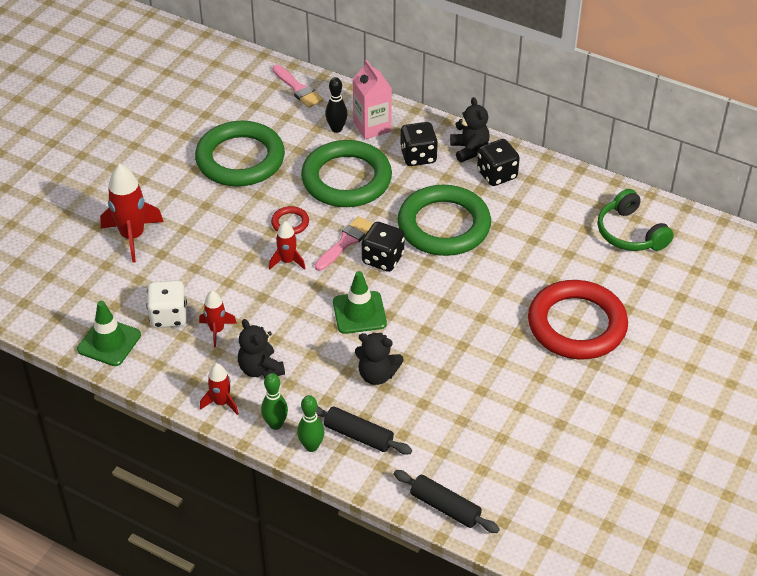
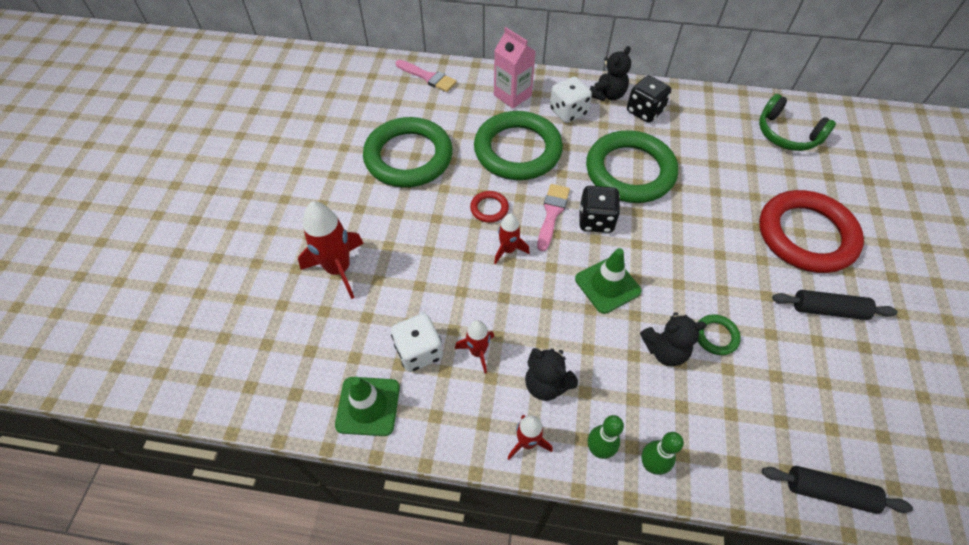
camera: 20 degrees left, 10 degrees up
(336, 129) = (482, 105): black bowling pin -> none
(358, 435) = (690, 432): black rolling pin -> black rolling pin (828, 310)
(418, 156) = (568, 112): black dice -> white dice
(430, 377) = (716, 336): none -> green ring
(469, 150) = (607, 95): black teddy bear -> black teddy bear turned 75 degrees clockwise

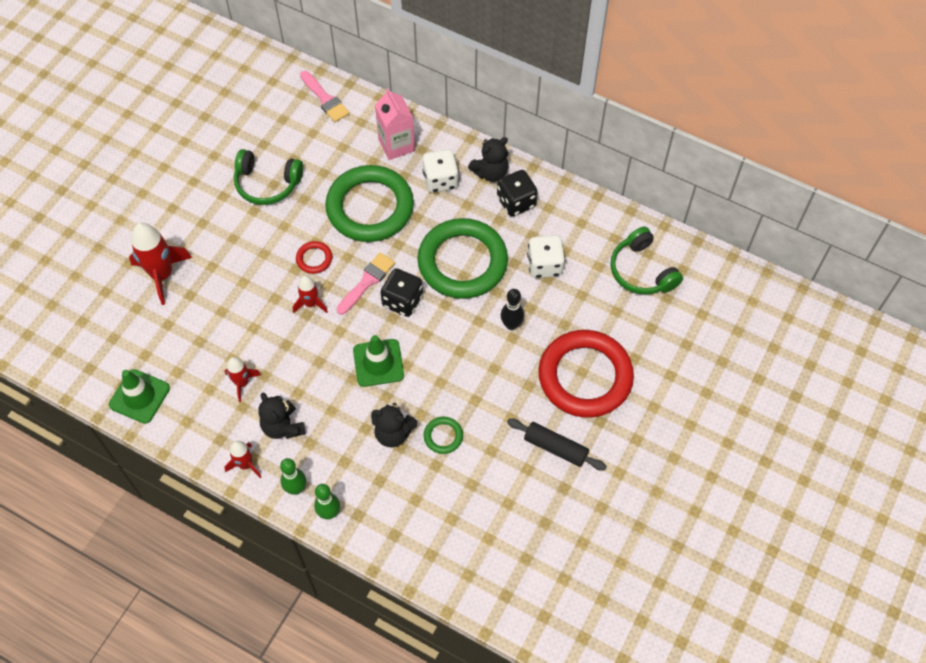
camera: 20 degrees right, 5 degrees up
(408, 157) = (267, 183): green ring -> green headphones
(419, 351) = (196, 367): white dice -> white dice (544, 265)
(709, 211) = (511, 325): none -> black bowling pin
(829, 492) = (452, 580): black rolling pin -> none

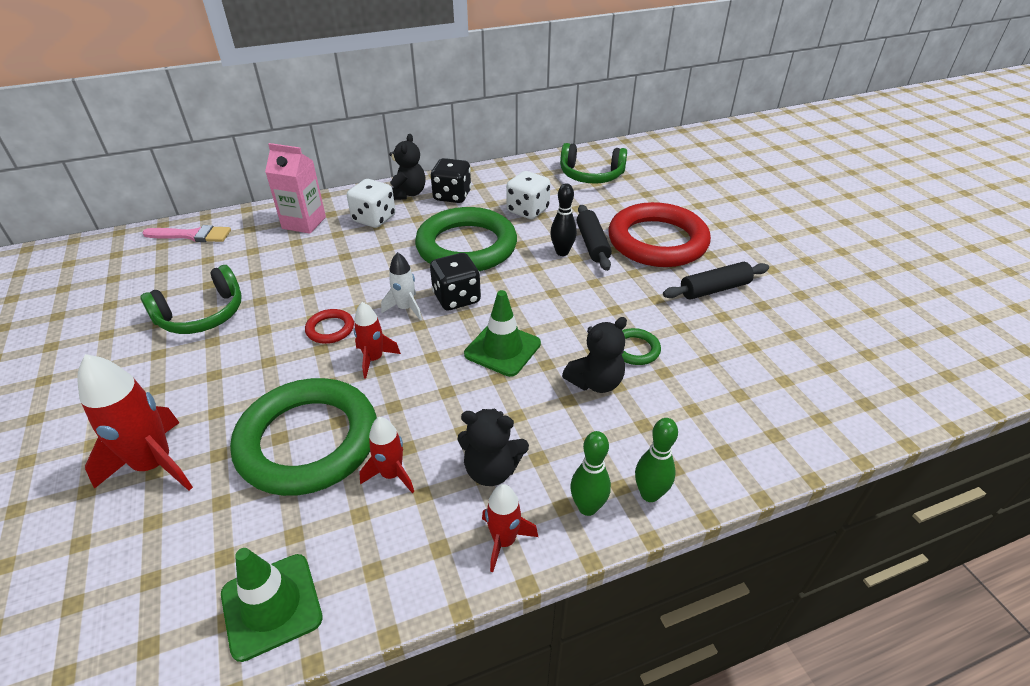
camera: 50 degrees left, 20 degrees down
(367, 281) = (405, 308): pink brush -> white rocket
(370, 207) = (335, 267): green ring -> green ring (308, 441)
(540, 337) = (592, 244): none -> black rolling pin

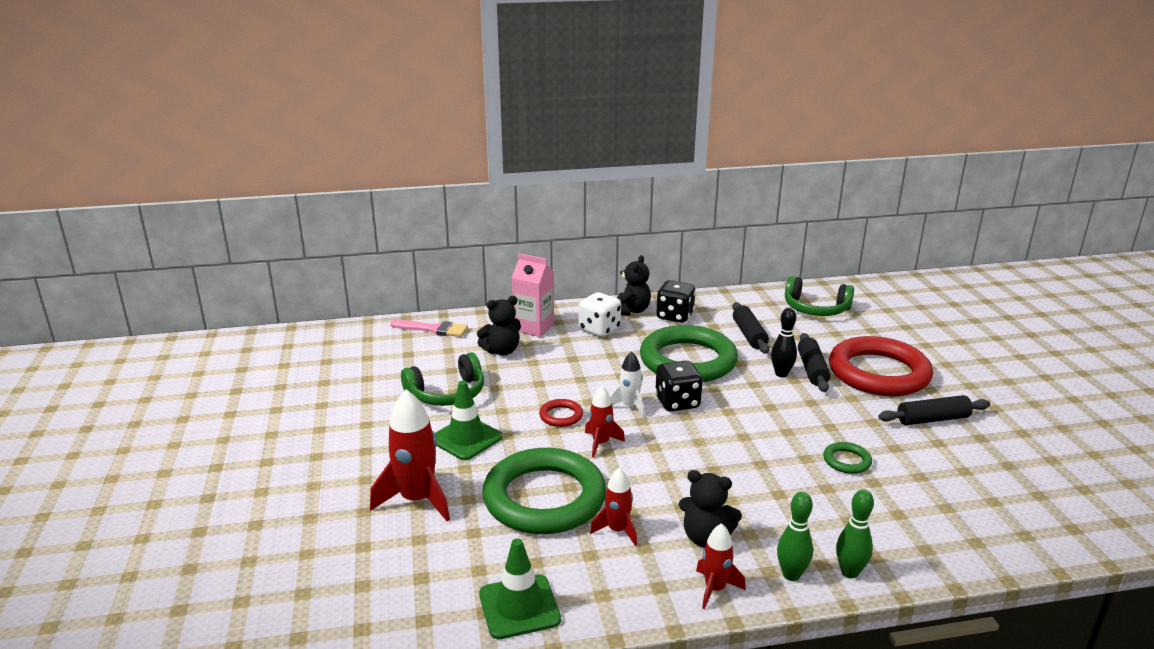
camera: 10 degrees right, 15 degrees down
(502, 349) = (719, 447): green traffic cone -> green traffic cone (466, 438)
(528, 210) = (749, 335): white dice -> black rolling pin
(595, 382) = (806, 483): black teddy bear -> black teddy bear (502, 351)

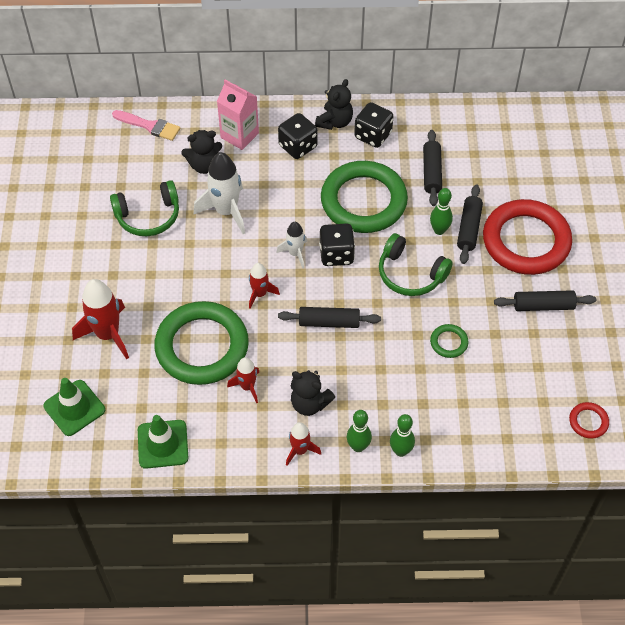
camera: 10 degrees right, 30 degrees up
(466, 438) = (155, 273): green traffic cone -> green traffic cone (74, 408)
(537, 382) = (226, 211): none -> white rocket
(561, 416) = (236, 257): red ring -> red ring (588, 422)
(599, 330) = (298, 146): white dice -> black dice
(695, 459) = (329, 322): none -> black rolling pin
(781, 374) = (439, 230): black bowling pin -> green bowling pin
(815, 309) = (510, 141): green headphones -> green headphones (410, 274)

